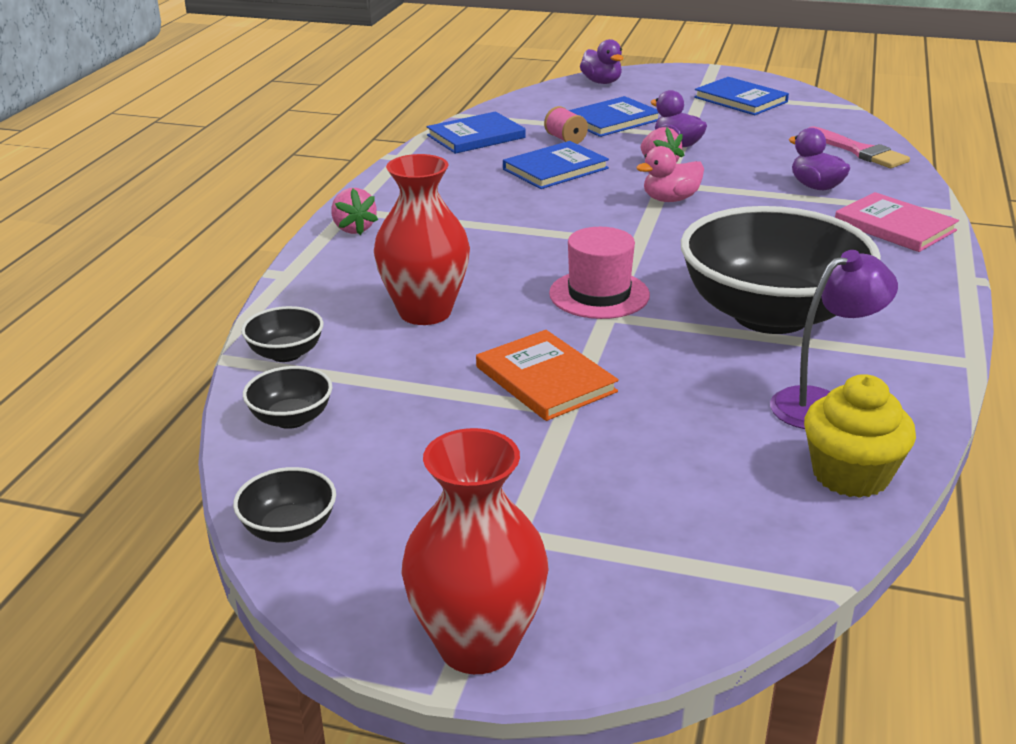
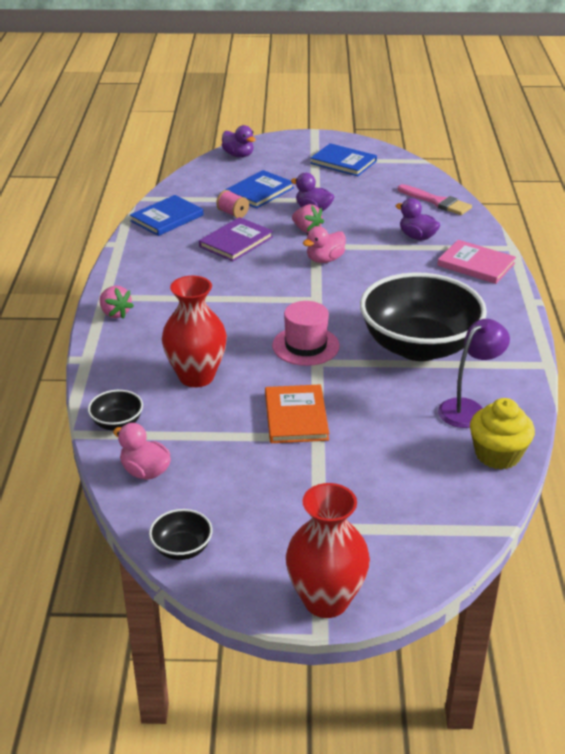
camera: 15 degrees left, 5 degrees up
(291, 418) = (145, 471): black bowl -> pink duck
(545, 379) = (296, 417): orange book -> orange book turned 45 degrees clockwise
(555, 169) = (236, 242): blue book -> purple book

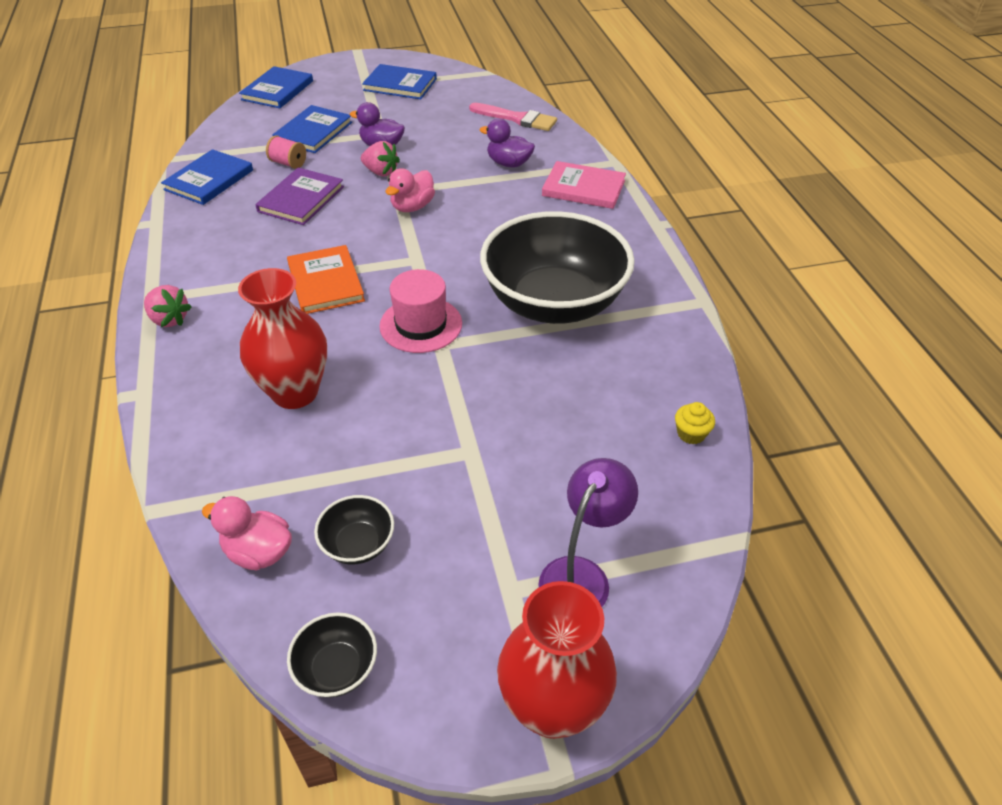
camera: 15 degrees left, 10 degrees up
(117, 423) = (204, 483): black bowl -> black bowl (358, 544)
(238, 155) = (277, 90): purple duck -> blue book
(296, 417) = (436, 427): orange book -> orange book (325, 282)
(468, 409) = (637, 376): purple lamp -> purple lamp (581, 575)
(497, 454) = (691, 434): yellow cupcake -> yellow cupcake, size x0.51

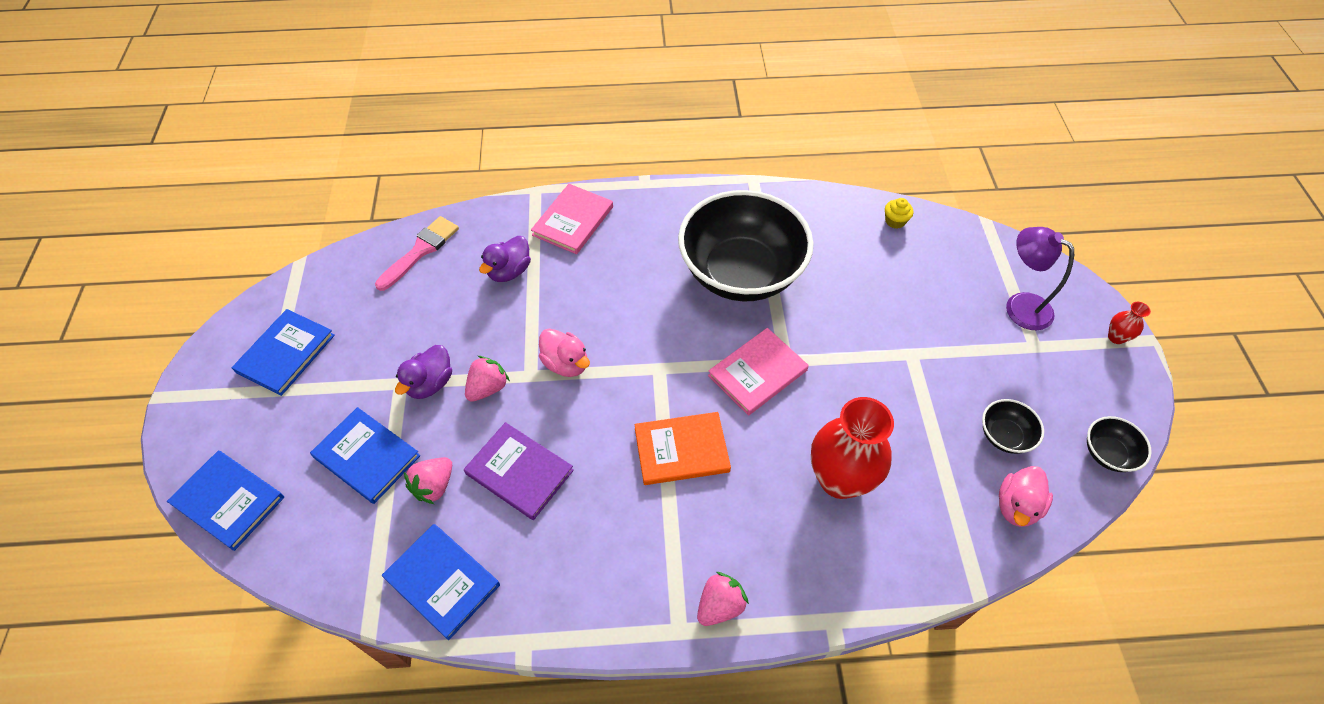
camera: 80 degrees left, 10 degrees up
(288, 163) = (434, 486): pink spool -> pink strawberry
(421, 325) = (757, 373): pink hat -> pink book
(552, 707) = (1116, 337): red vase -> red vase, size x0.43

